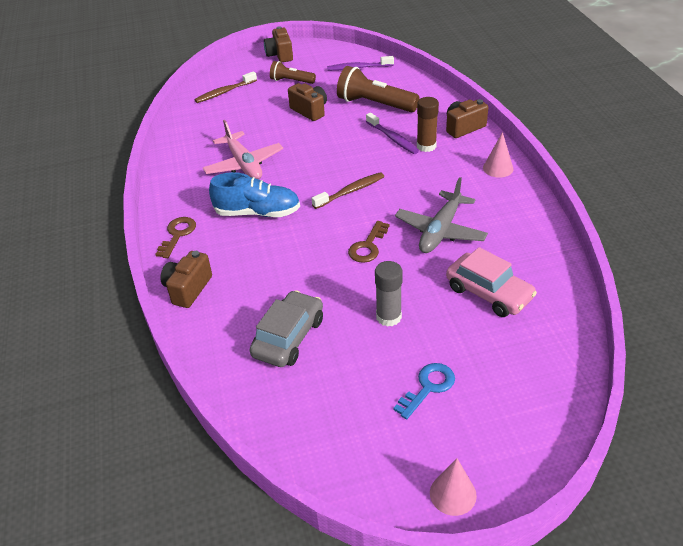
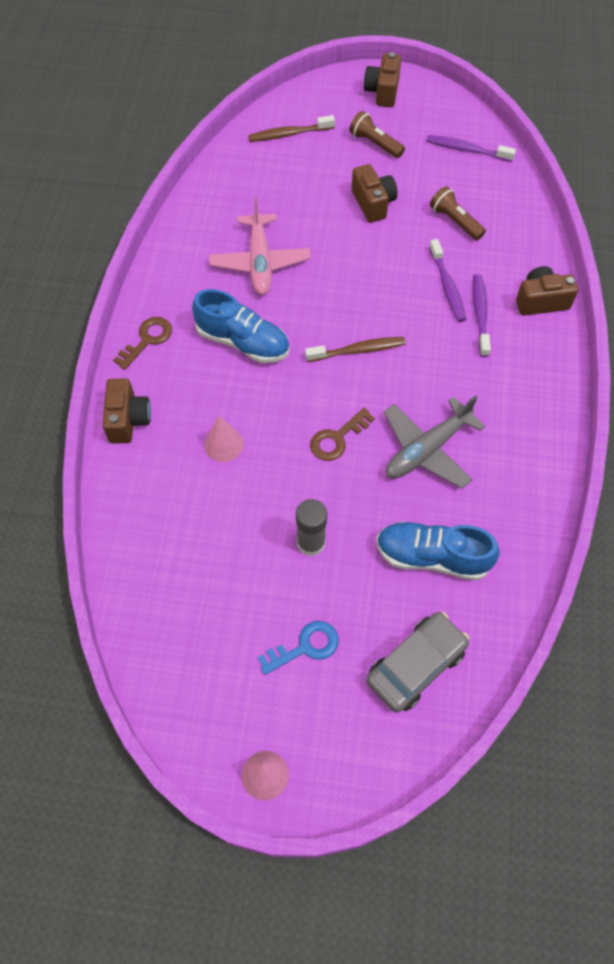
camera: 20 degrees right, 20 degrees up
(188, 289) = (128, 420): brown camera -> brown camera turned 135 degrees clockwise
(288, 337) = (199, 525): grey car -> grey car (416, 665)
(375, 104) = (455, 221): brown flashlight -> brown flashlight, size x0.59
(426, 146) = (480, 314): brown glue stick -> purple toothbrush
(489, 293) = (432, 556): pink car -> blue shoe
(498, 168) = (545, 382): pink cone -> pink cone (223, 444)

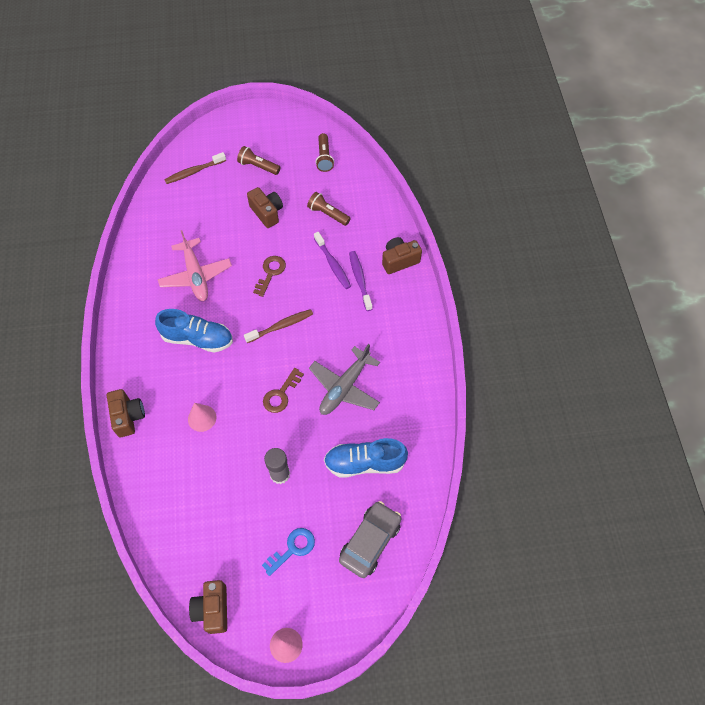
camera: 15 degrees left, 0 degrees up
(147, 340) = (128, 353): brown key -> brown key (270, 273)
(382, 92) = (254, 125): brown camera -> brown camera (212, 609)
(466, 150) = (324, 158): purple toothbrush -> brown flashlight

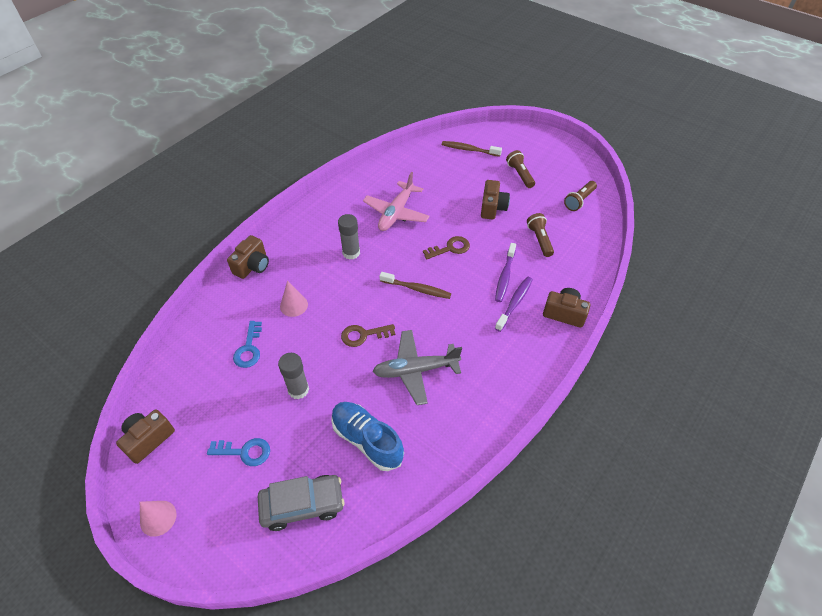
camera: 45 degrees right, 10 degrees down
(198, 338) = (351, 253): blue shoe -> grey glue stick
(207, 480) = (249, 349): none -> blue key

